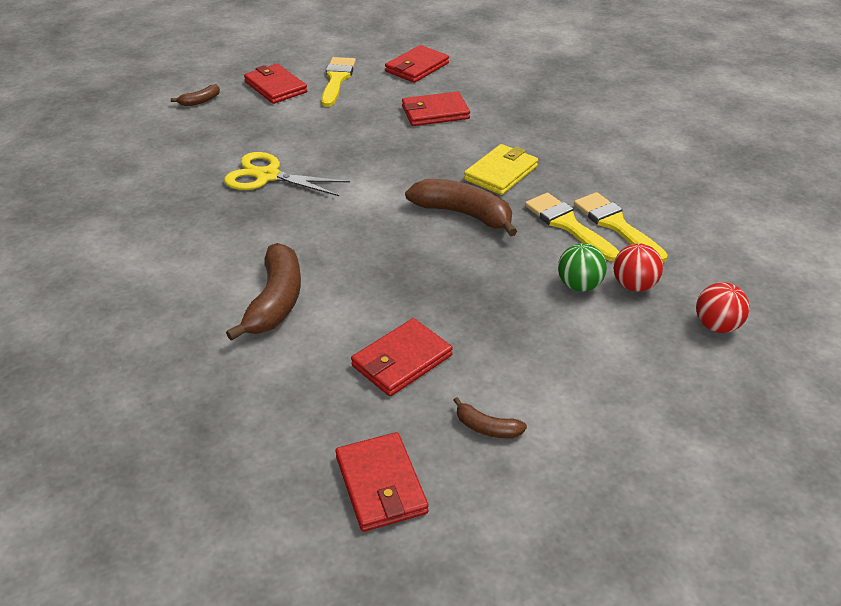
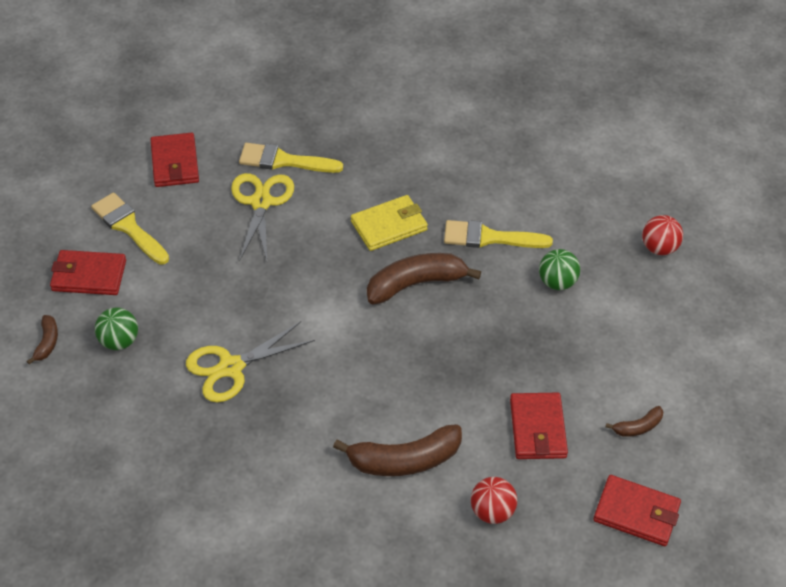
camera: 50 degrees left, 10 degrees up
(234, 124) = (119, 341): none -> green ball
(275, 301) = (404, 460): brown banana -> brown banana turned 120 degrees clockwise
(435, 113) = (261, 202): red wallet -> yellow scissors
(501, 173) = (389, 225): yellow wallet -> yellow wallet turned 75 degrees clockwise
(615, 225) = (516, 213): yellow brush -> yellow brush (283, 161)
(634, 285) = (585, 255): red ball -> red ball (492, 511)

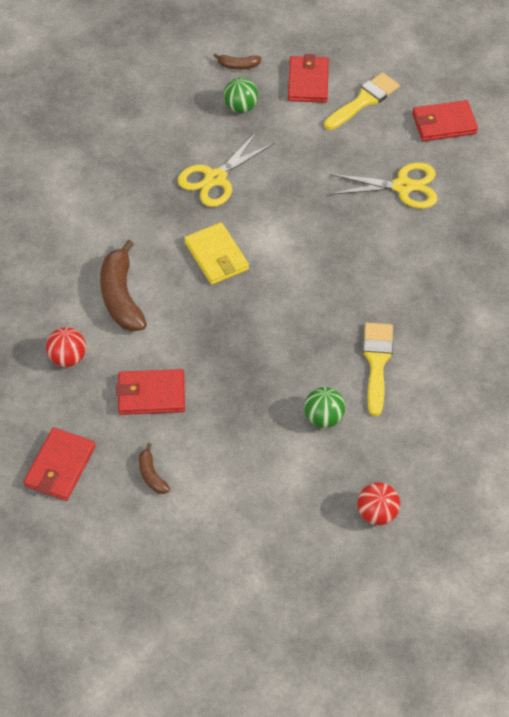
camera: 90 degrees right, 5 degrees up
(231, 367) = (215, 178): yellow scissors -> yellow scissors turned 105 degrees counterclockwise
(283, 161) = (458, 200): yellow brush -> none
(389, 225) = (384, 282): yellow wallet -> yellow wallet (216, 256)
(416, 284) = (314, 303): brown banana -> none

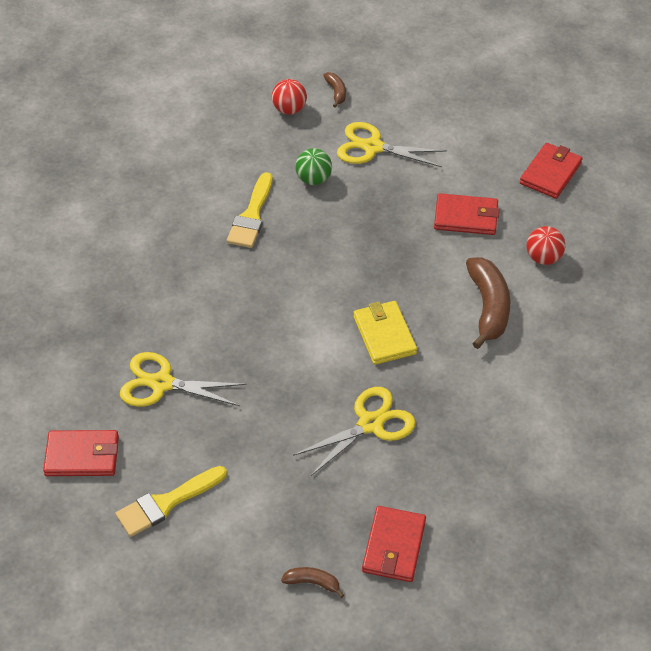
camera: 170 degrees left, 5 degrees down
(151, 475) = (471, 157): brown banana -> brown banana (336, 92)
(240, 107) = (322, 517): green ball -> none
(267, 472) = (372, 147): none -> yellow scissors
(308, 82) = (228, 542): red wallet -> red wallet (394, 546)

